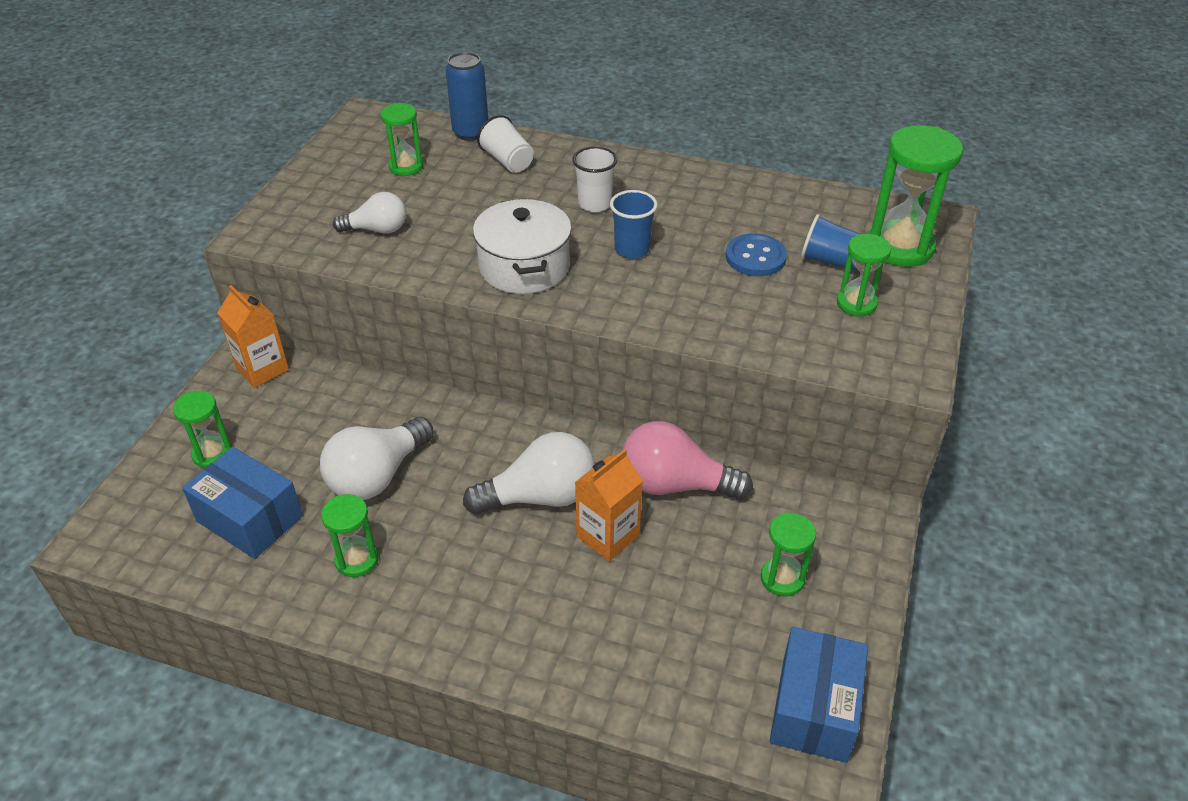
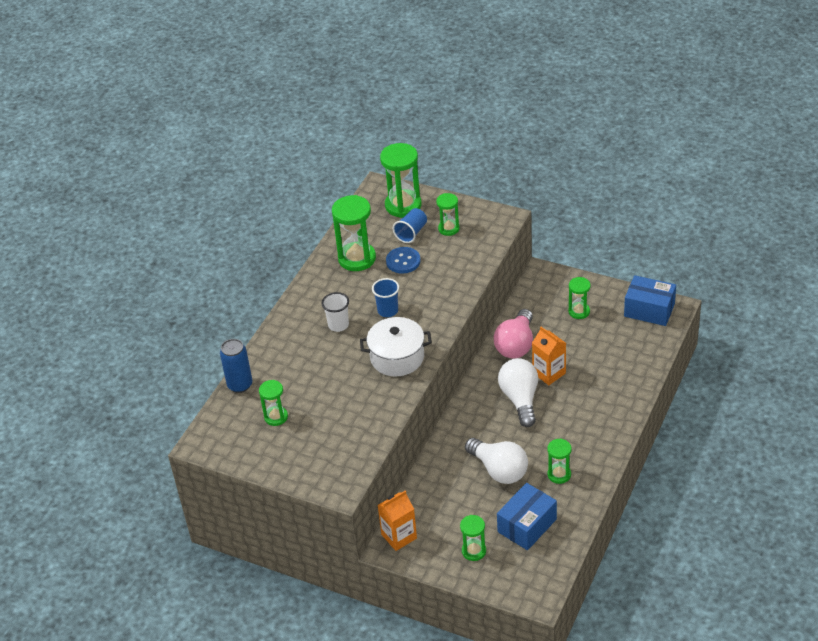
camera: 80 degrees left, 0 degrees up
(377, 230) = (347, 427): white light bulb -> none
(508, 161) = (280, 365): white cup -> none
(750, 209) = (357, 258): none -> green hourglass

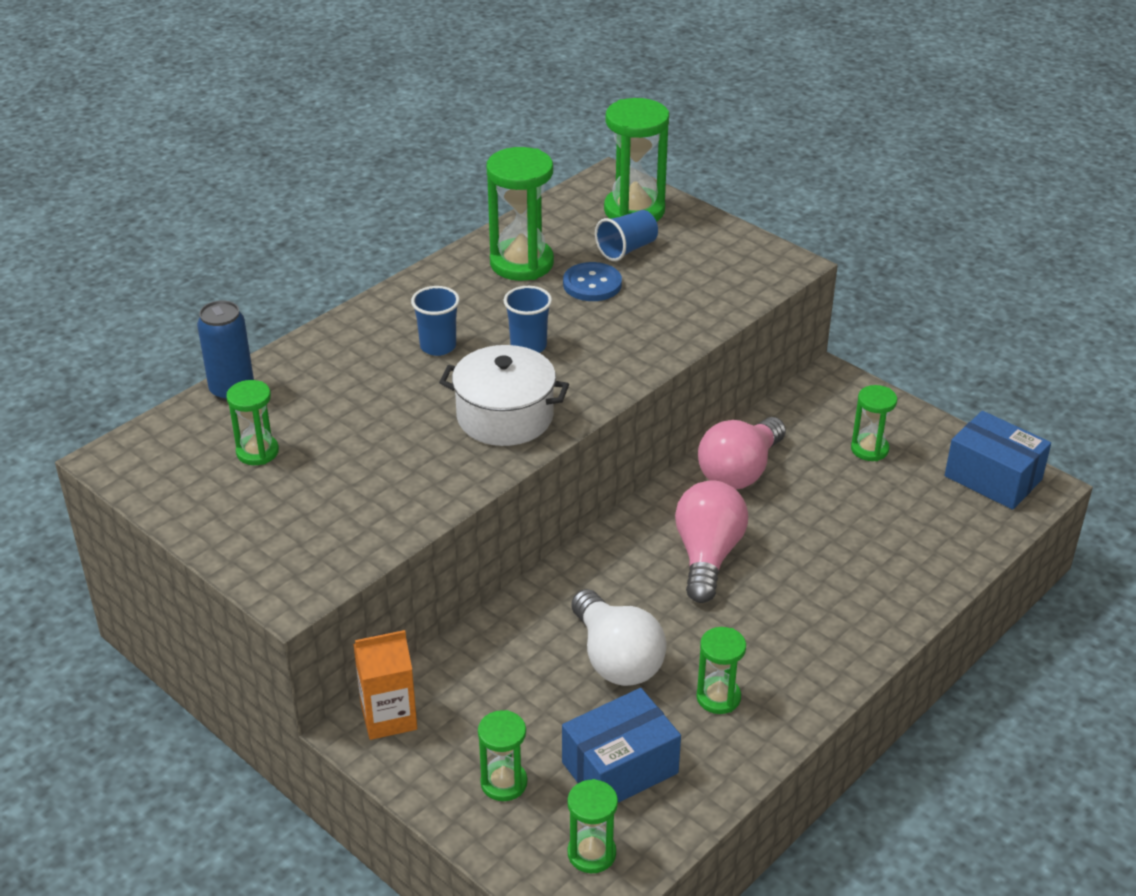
camera: 15 degrees right, 5 degrees down
(338, 325) = (438, 346): white cup -> blue cup
(448, 228) = (689, 257): green hourglass -> green hourglass (591, 853)
(520, 399) = (707, 556): white light bulb -> pink light bulb
(549, 373) = (776, 528): orange carton -> none

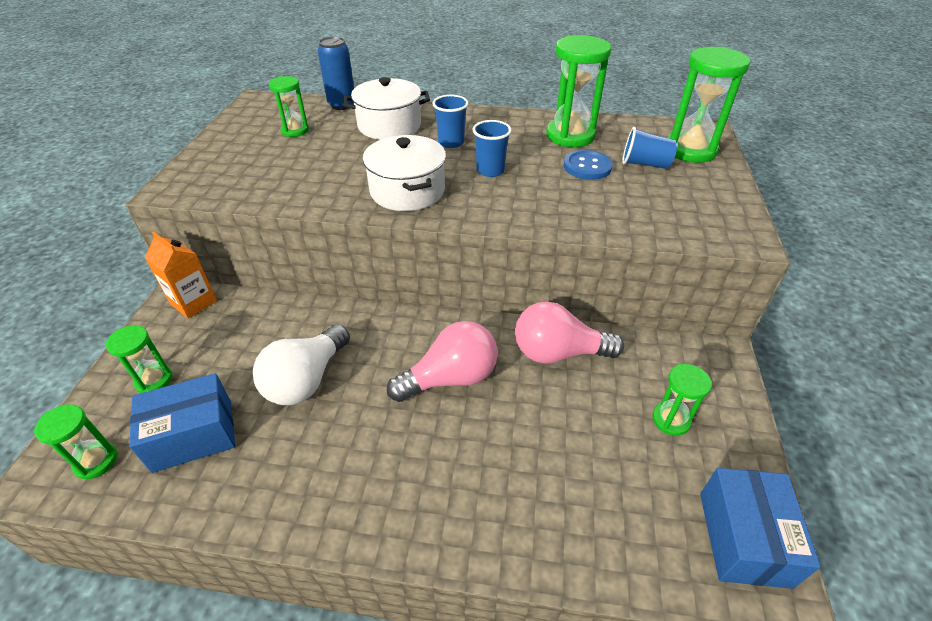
camera: 55 degrees right, 5 degrees up
(340, 374) = (389, 126): none -> white pot
(620, 767) = (193, 435): blue box -> blue box turned 45 degrees counterclockwise
(718, 697) = (299, 460): green hourglass -> none

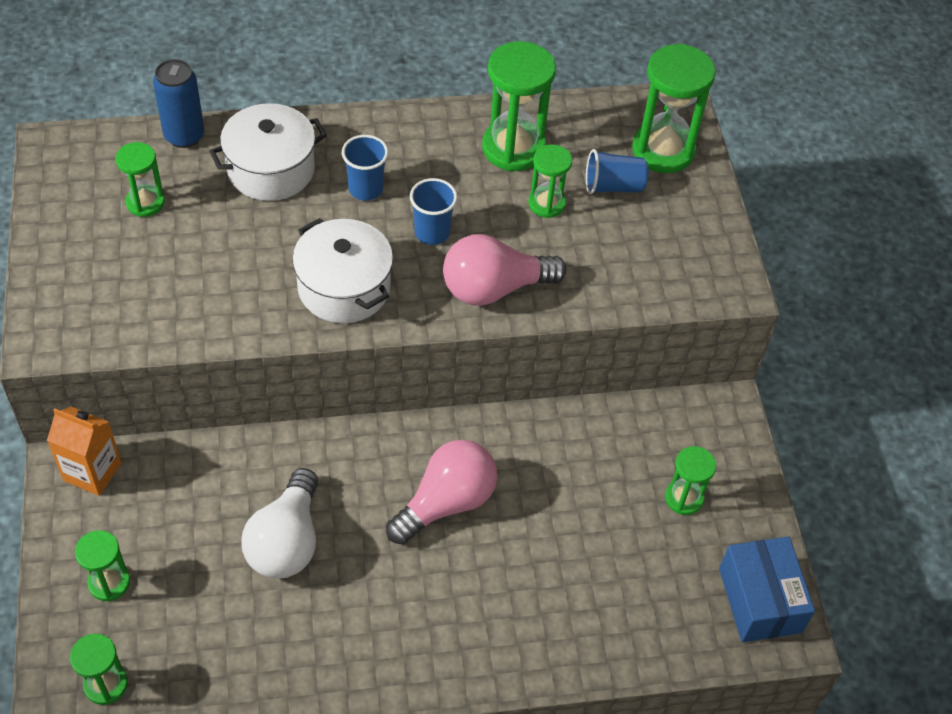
camera: 20 degrees left, 10 degrees up
(193, 435) = (194, 632): blue box -> none
(558, 353) = (554, 444): pink light bulb -> pink light bulb (494, 288)
(587, 167) = (546, 204): blue button -> green hourglass

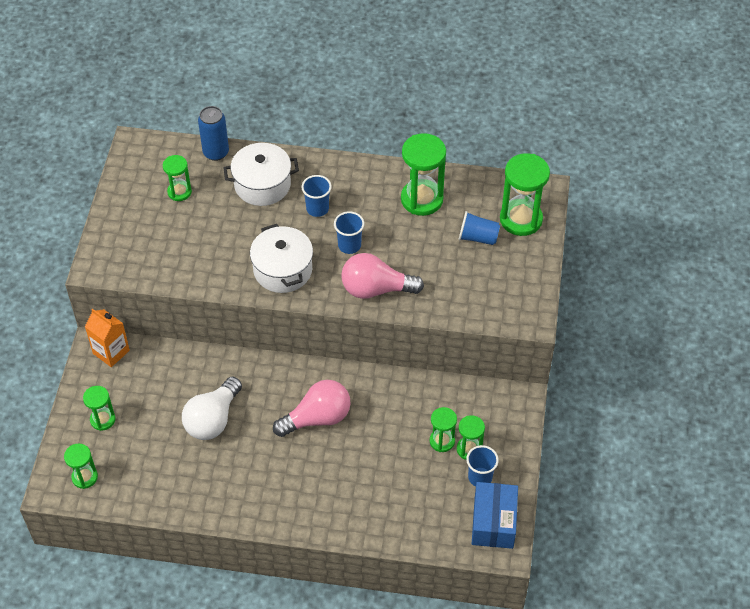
camera: 20 degrees right, 0 degrees up
(546, 204) = (429, 241): green hourglass -> green hourglass (442, 441)
(715, 536) = (480, 477): none -> blue cup

